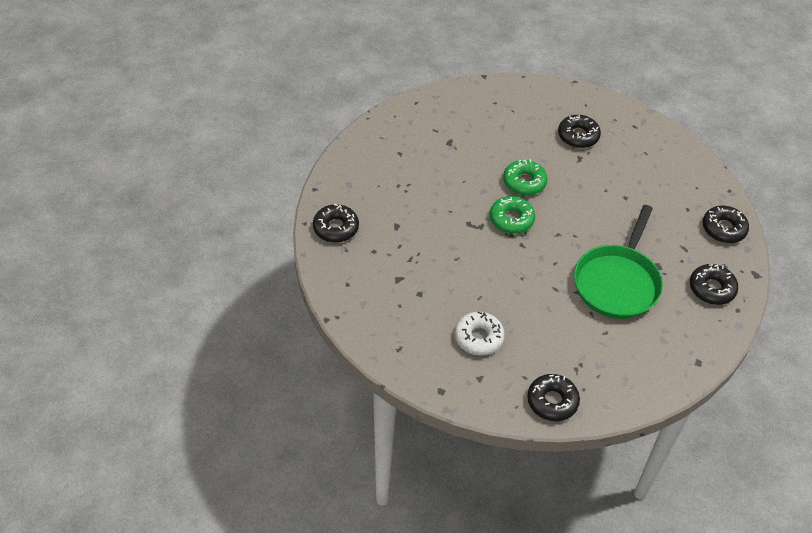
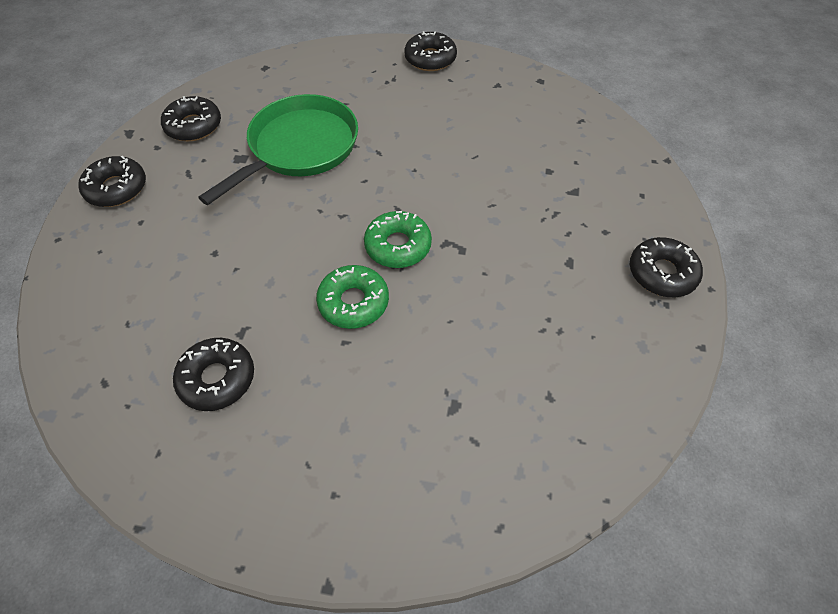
camera: 165 degrees left, 5 degrees up
(478, 337) = (488, 118): white donut -> none

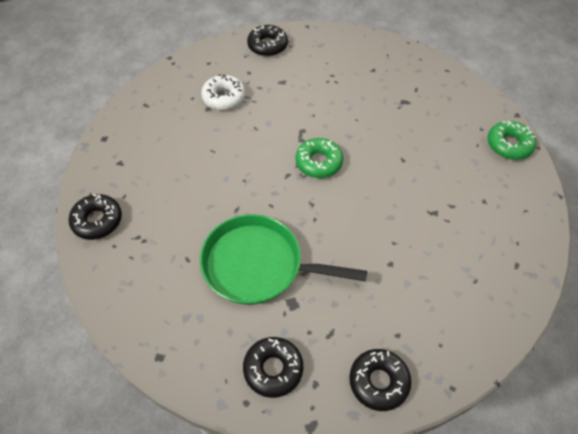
camera: 115 degrees left, 0 degrees up
(217, 378) = (469, 208): black donut -> none
(353, 302) = (375, 167): green donut -> green donut (509, 145)
(563, 191) = (224, 97): none -> white donut

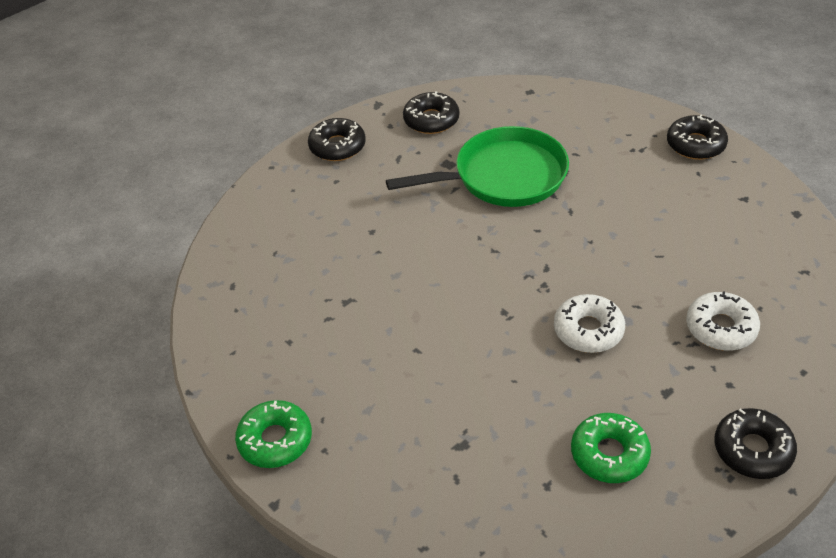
camera: 155 degrees right, 10 degrees down
(295, 127) = (588, 330): none -> white donut
(319, 162) = (521, 298): green donut -> green donut (609, 454)

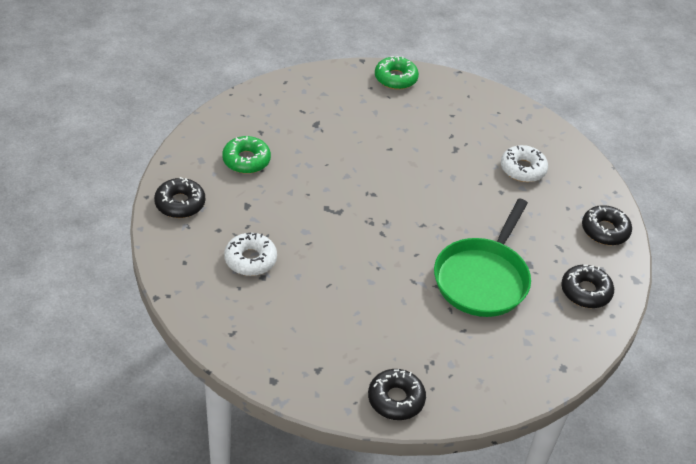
camera: 125 degrees right, 0 degrees up
(588, 330) = (319, 212): white donut -> white donut (523, 169)

